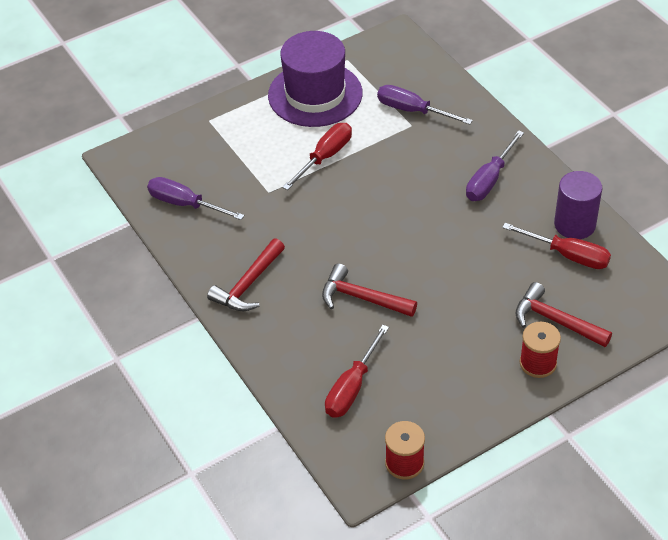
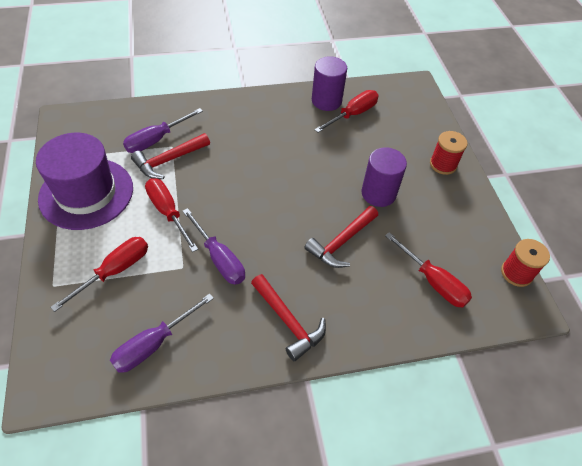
camera: 75 degrees left, 5 degrees up
(242, 150) = (115, 271): none -> red screwdriver
(450, 312) = (378, 193): none -> purple cylinder
(489, 180) = (259, 125): purple screwdriver -> purple screwdriver (219, 258)
(555, 321) = (408, 142): red hammer -> red hammer (169, 160)

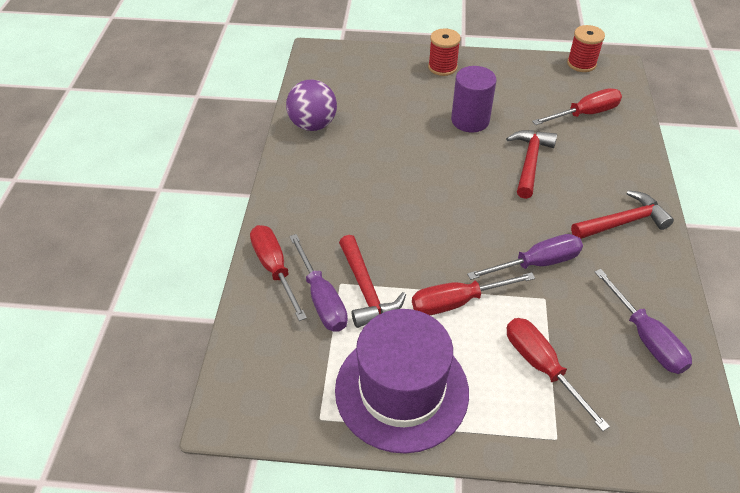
camera: 70 degrees left, 5 degrees down
(326, 101) = (313, 125): purple cylinder -> purple ball
(341, 242) = (529, 162): red hammer -> red hammer turned 135 degrees counterclockwise
(352, 114) = (345, 110): red screwdriver -> red screwdriver (274, 269)

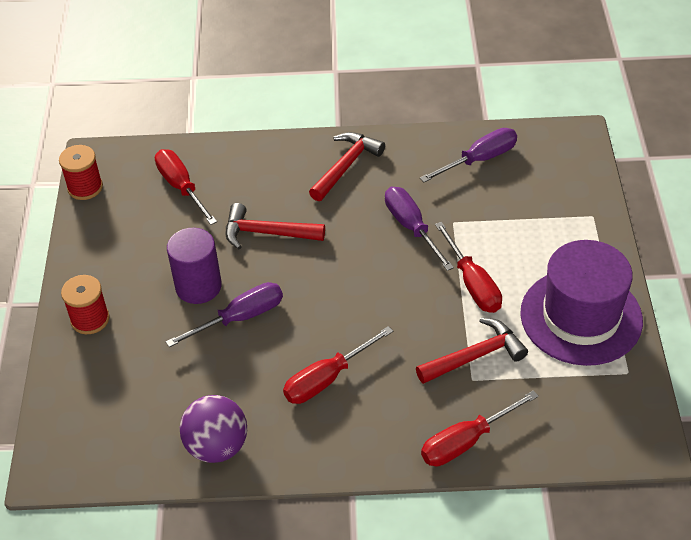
camera: 95 degrees left, 0 degrees up
(322, 299) = (496, 392): purple screwdriver -> purple screwdriver (240, 318)
(541, 367) = (528, 224): red screwdriver -> red screwdriver (327, 379)
(623, 222) = (346, 166): red hammer -> red hammer turned 60 degrees clockwise

